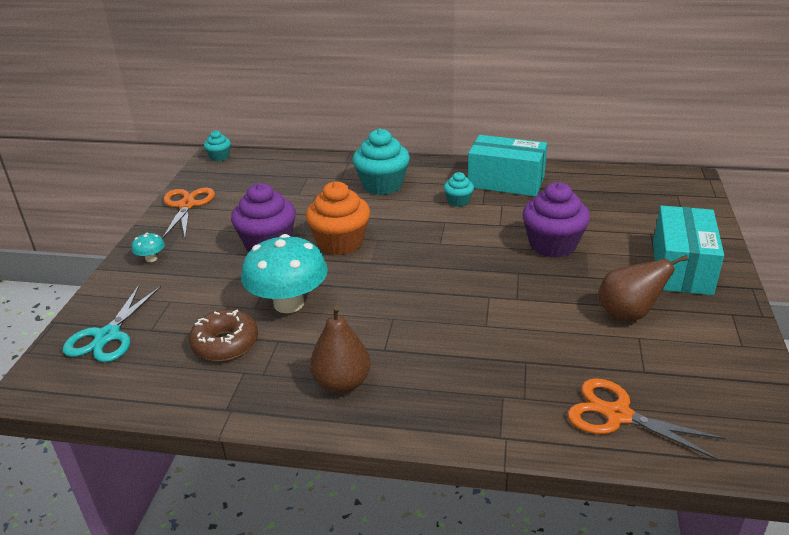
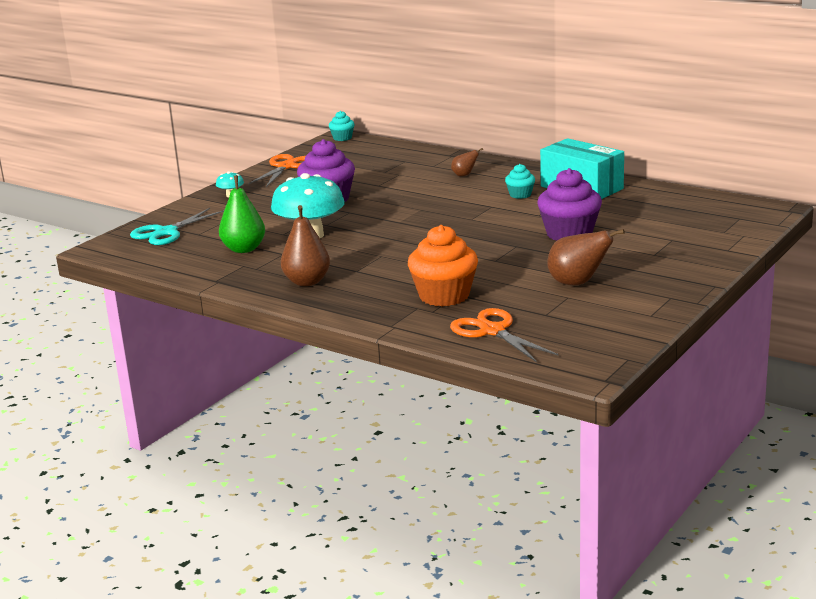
camera: 25 degrees right, 10 degrees down
(225, 343) = (244, 249): brown donut -> green pear
(340, 243) = (387, 207): orange cupcake -> orange cupcake (444, 296)
(382, 185) = (464, 175): turquoise cupcake -> brown pear
(681, 268) = (667, 265): turquoise box -> none

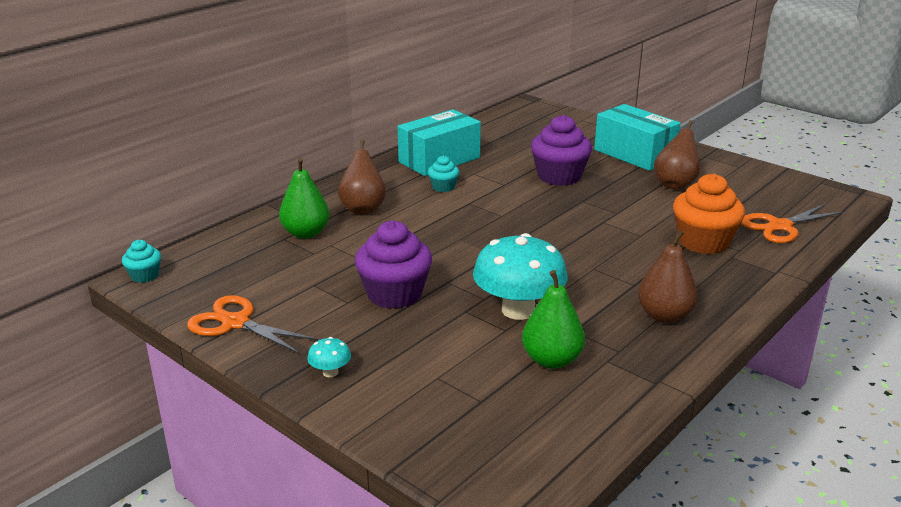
camera: 85 degrees left, 5 degrees up
(166, 232) = (464, 433): turquoise scissors -> none
(415, 165) = (306, 233): none -> green pear
(464, 175) = (363, 209): brown pear -> brown pear, size x1.86
(652, 263) = (634, 154): none -> turquoise box

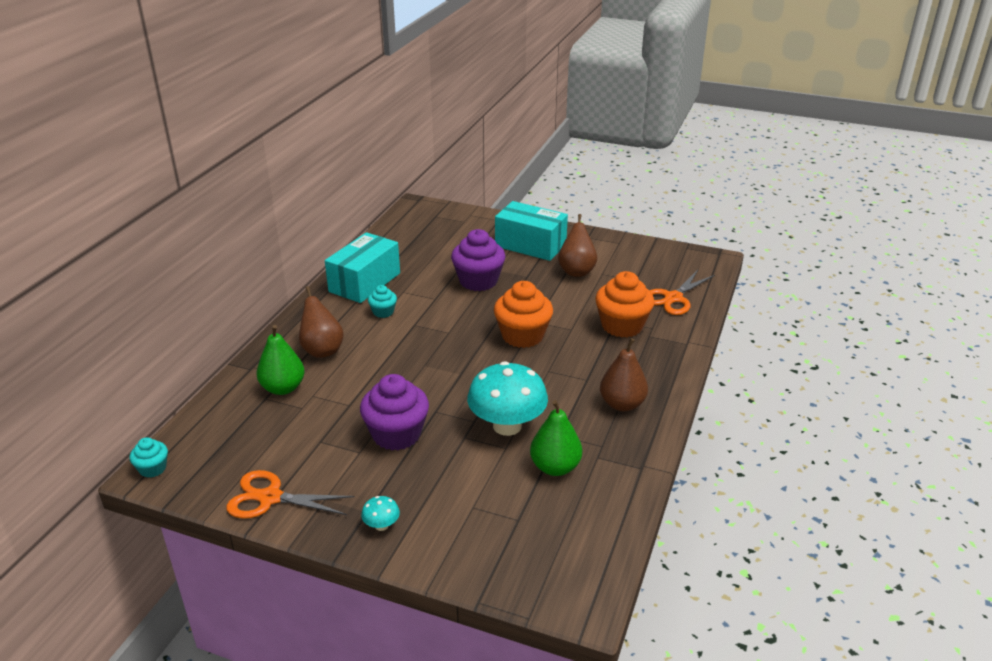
camera: 20 degrees left, 5 degrees up
(581, 232) = (522, 336): none -> orange cupcake

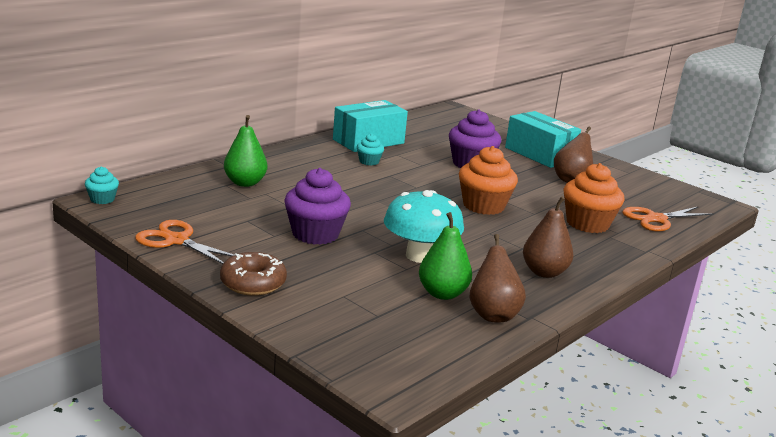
camera: 20 degrees right, 10 degrees down
(322, 350) = (297, 170): brown pear -> brown pear (493, 314)
(381, 525) = (253, 283): turquoise mushroom -> brown donut

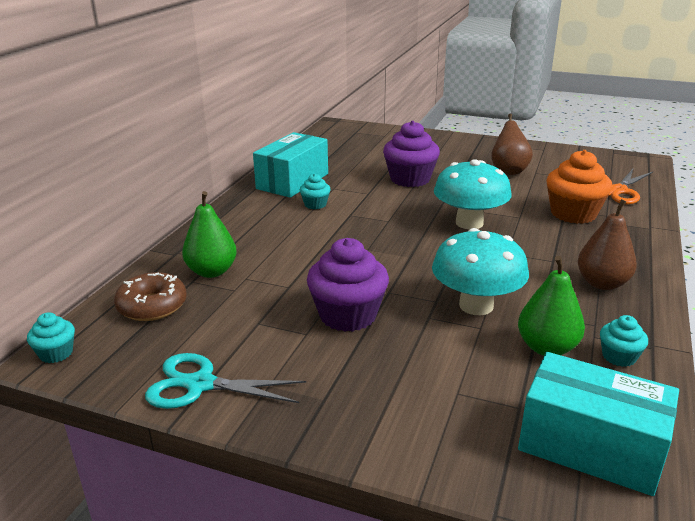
camera: 20 degrees left, 5 degrees up
(176, 241) = (200, 385): orange scissors -> turquoise scissors
(253, 283) = (345, 415): brown donut -> brown donut (152, 306)
(483, 206) = (469, 223): orange cupcake -> turquoise mushroom
(493, 314) = (619, 356): brown pear -> turquoise cupcake
(539, 154) = (455, 152): turquoise box -> turquoise box (590, 446)

